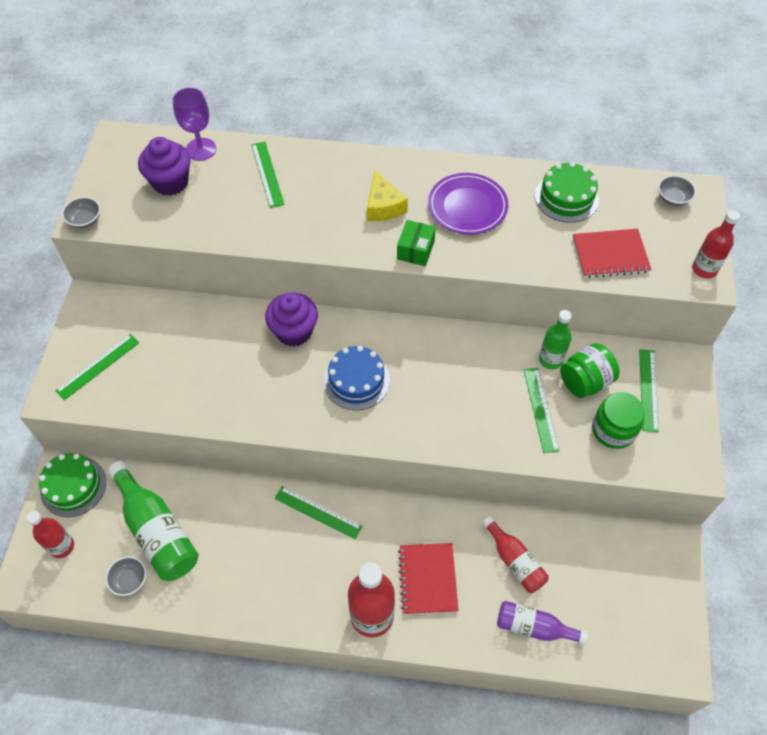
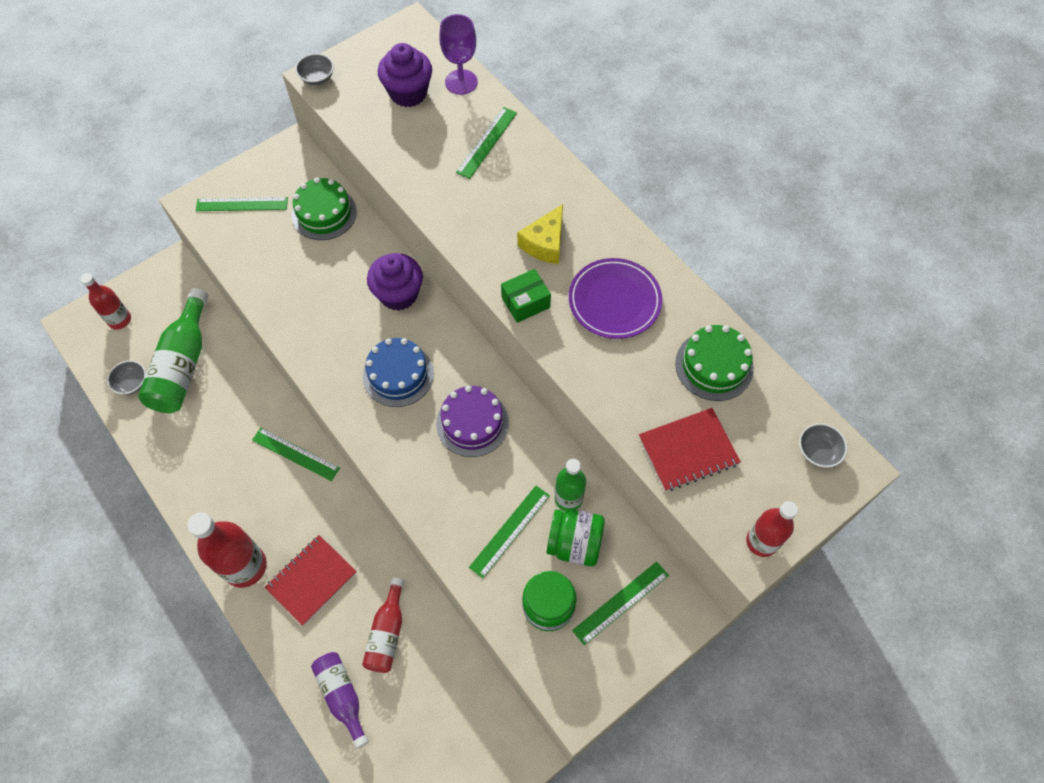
camera: 45 degrees right, 5 degrees up
(73, 486) = (169, 283): green cake -> green cake (324, 213)
(318, 512) = (295, 454): green ruler -> green ruler turned 45 degrees counterclockwise
(441, 368) = (472, 423): none -> purple cake
(610, 255) = (688, 450): red notebook -> red notebook turned 60 degrees counterclockwise

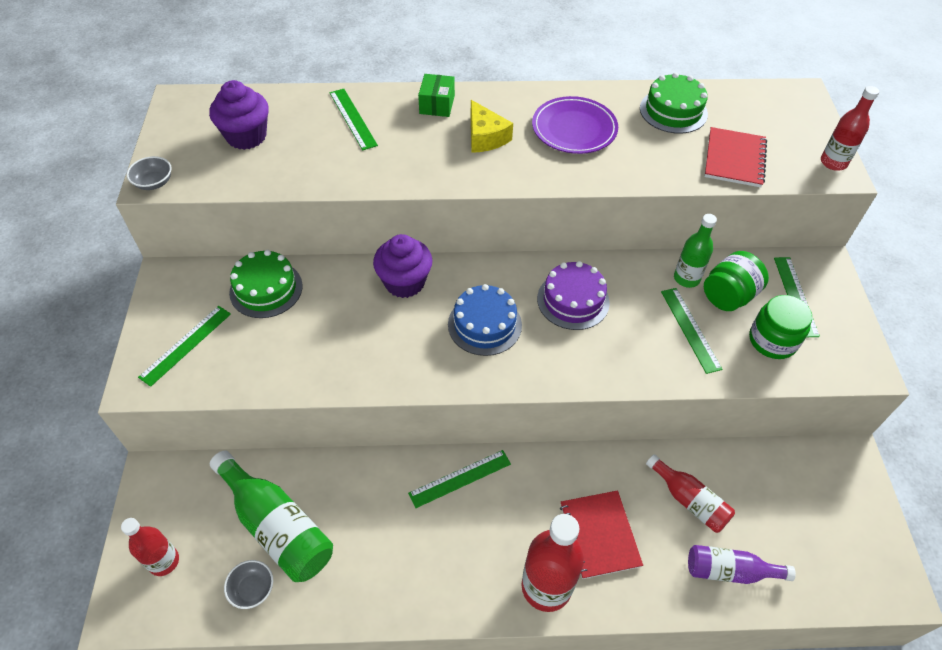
camera: 55 degrees left, 10 degrees down
(461, 82) = (275, 102): purple goblet -> none
(525, 302) = (530, 175): green box -> green box (437, 104)
(818, 451) = (779, 101): grey bowl -> none

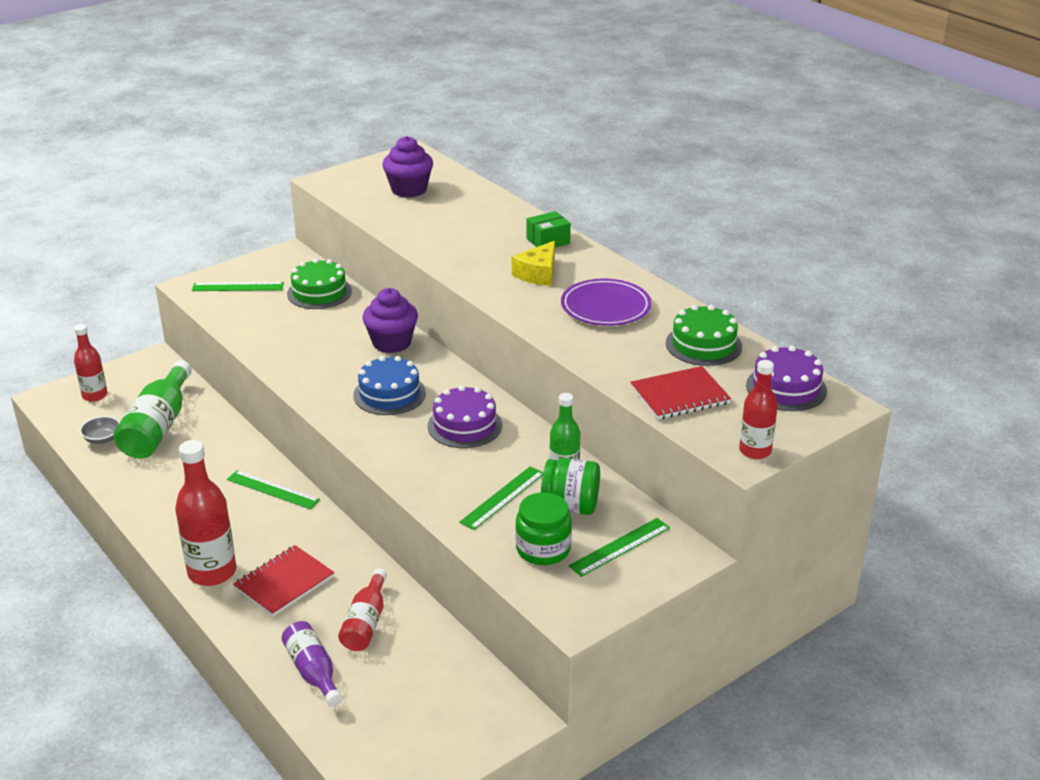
camera: 55 degrees right, 20 degrees down
(154, 182) = (323, 181): grey bowl -> none
(353, 118) = (483, 217): green ruler -> none
(762, 105) = (786, 388): none -> purple cake

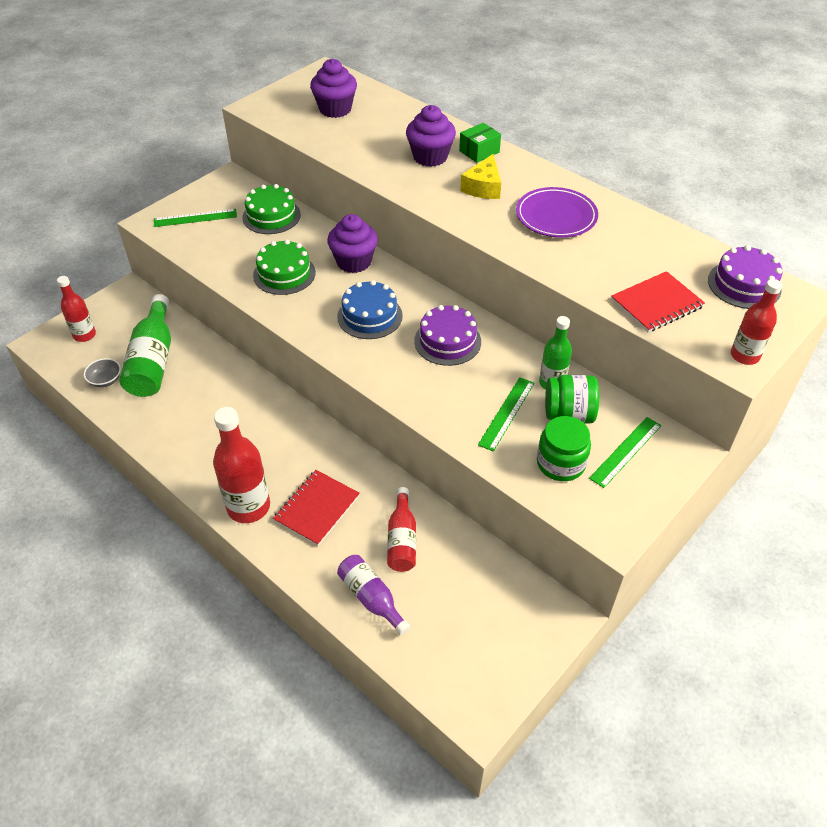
camera: 10 degrees left, 15 degrees up
(273, 489) = (277, 413): green ruler -> none
(492, 241) = (430, 157): none -> purple cupcake
(703, 345) = (656, 247): green cake -> green cake (284, 274)

